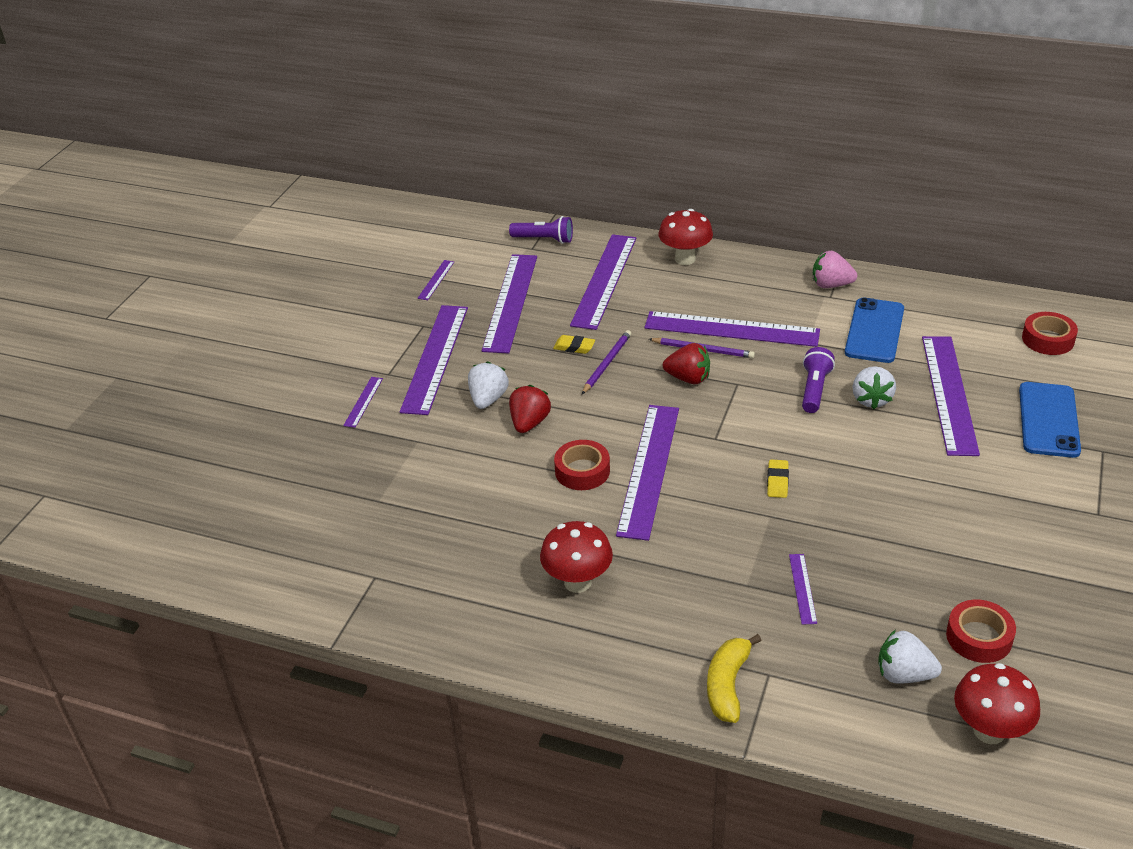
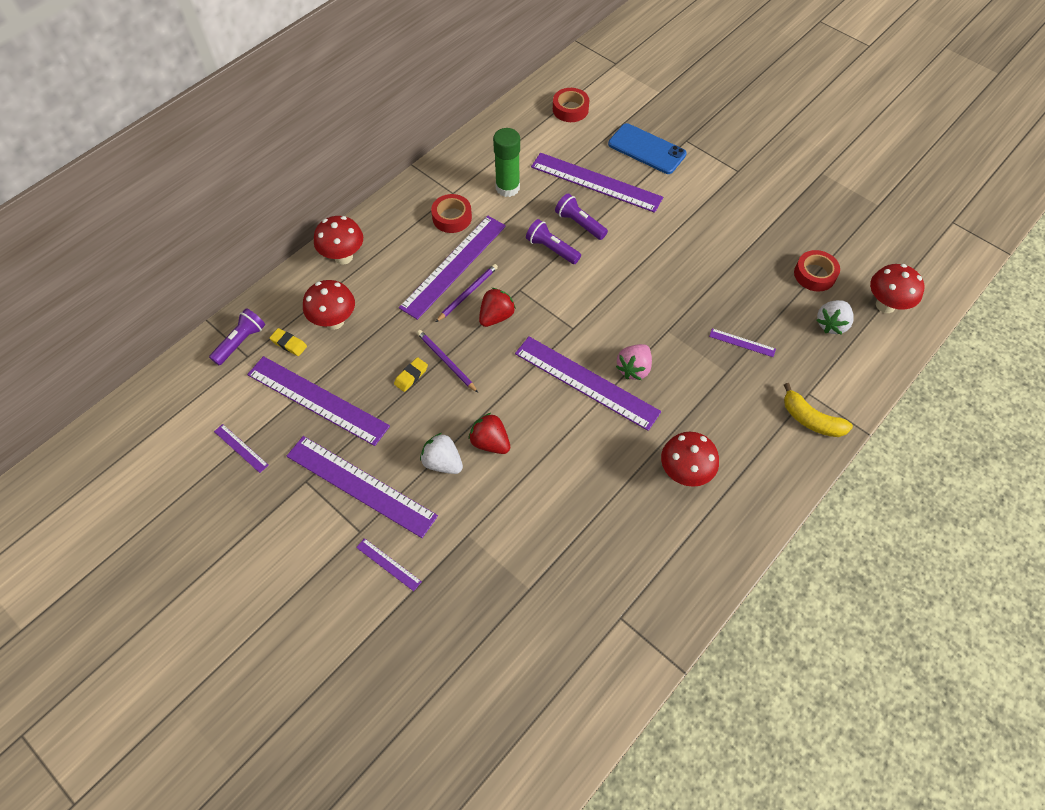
camera: 70 degrees left, 20 degrees up
(582, 471) = (566, 426): red tape -> red tape (452, 217)
(604, 280) = (334, 321): purple ruler -> red mushroom
(777, 481) = (636, 312): yellow eraser -> yellow eraser (289, 344)
(831, 285) = (439, 186): pink strawberry -> pink strawberry (634, 369)
(871, 399) = (579, 224): white strawberry -> purple flashlight
(874, 331) = (507, 188): blue phone -> green glue stick

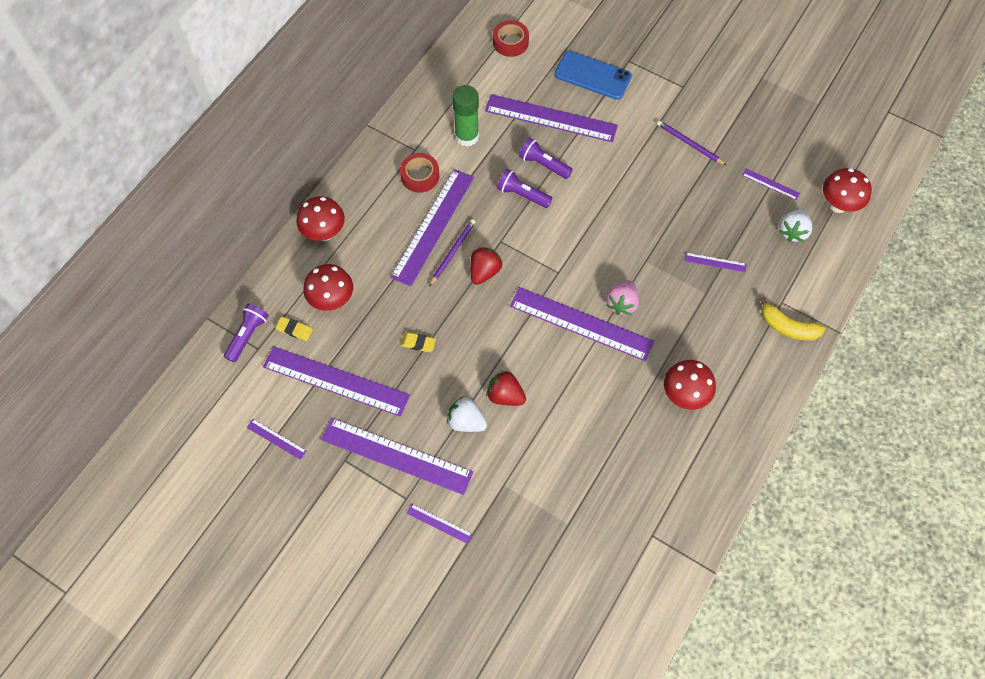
camera: 10 degrees left, 5 degrees up
(411, 376) = (418, 343): yellow eraser -> yellow eraser turned 75 degrees clockwise
(446, 361) = (447, 324): purple pencil -> purple pencil (689, 144)
(814, 274) = (770, 184): red tape -> purple ruler

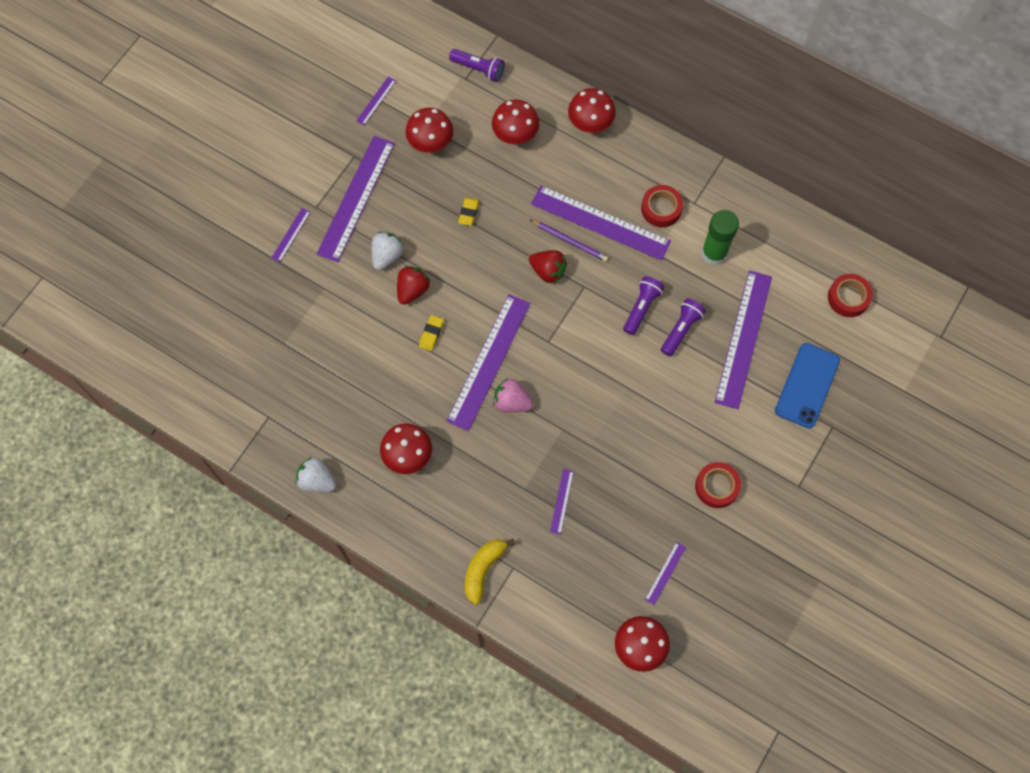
camera: 90 degrees right, 5 degrees up
(294, 330) = (484, 107): yellow eraser -> yellow eraser (431, 334)
(336, 381) = (431, 144): purple ruler -> red mushroom
(689, 144) = (716, 487): purple pencil -> red tape
(792, 231) = (602, 590): white strawberry -> white strawberry (317, 480)

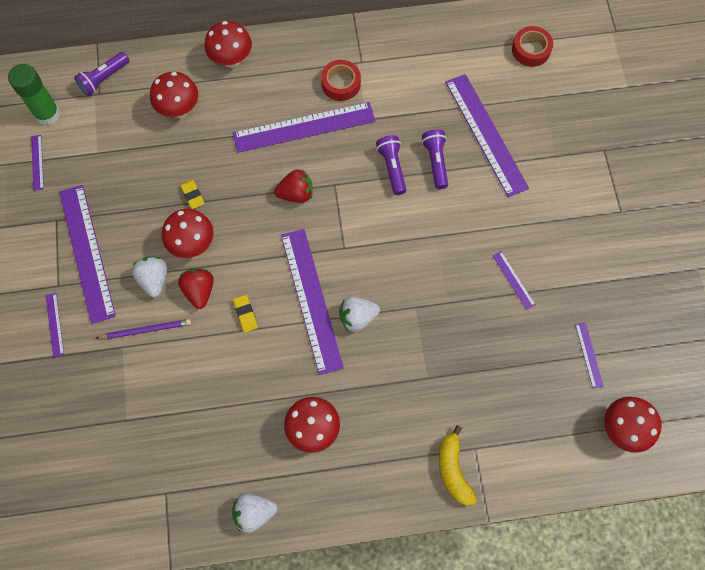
camera: 40 degrees left, 0 degrees up
(431, 144) = (114, 164): red mushroom -> red mushroom (192, 244)
(479, 69) = (104, 79): purple flashlight -> purple flashlight turned 150 degrees clockwise
(511, 402) = (357, 317): pink strawberry -> white strawberry
(562, 501) = (464, 364): purple ruler -> purple ruler (513, 280)
(570, 241) = (293, 158): purple pencil -> purple pencil (146, 330)
(714, 253) = (408, 88): green glue stick -> green glue stick (47, 114)
(716, 487) = (565, 258): red tape -> none
(807, 385) = (560, 134): blue phone -> none

